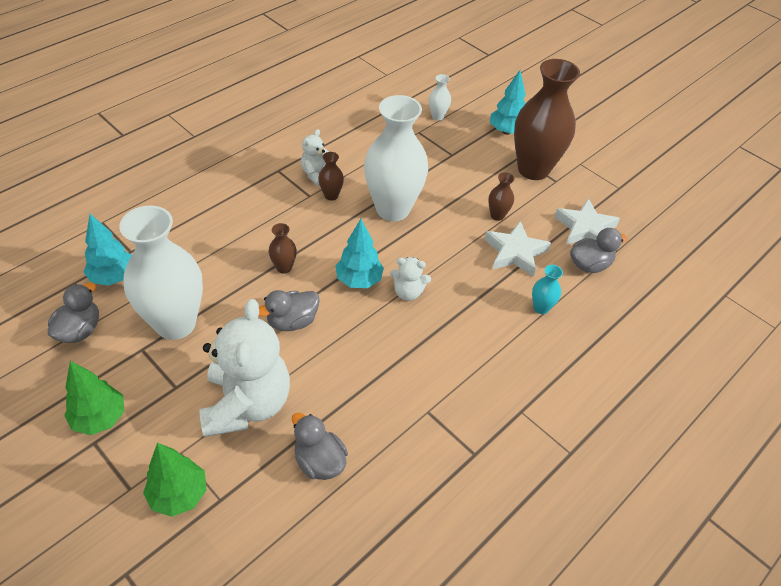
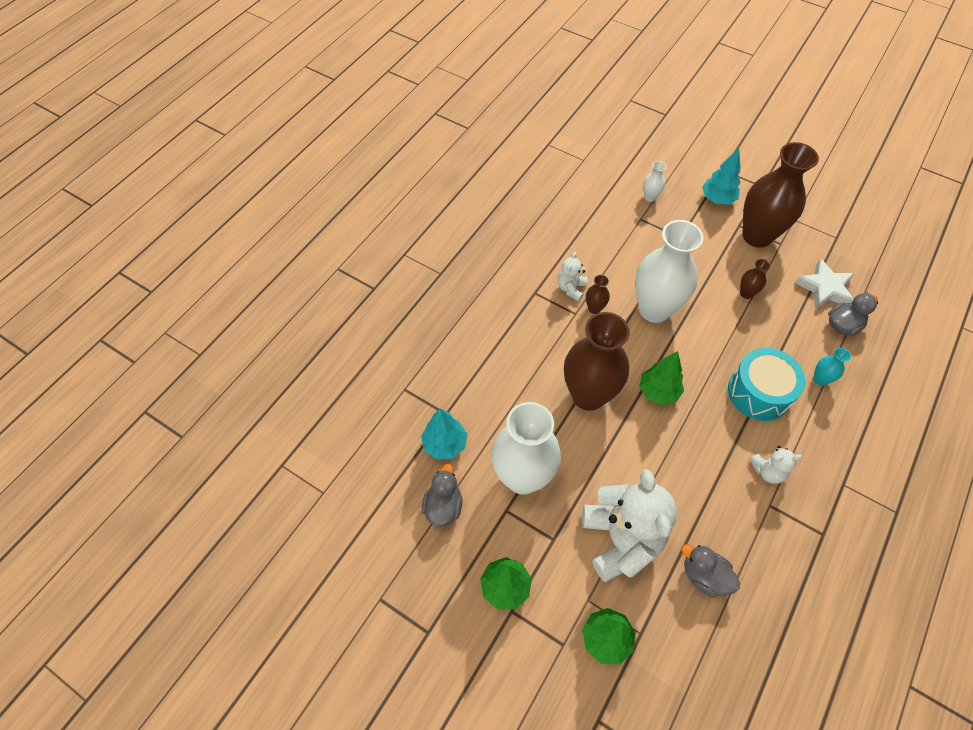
camera: 10 degrees left, 10 degrees up
(284, 267) = (588, 395): brown vase -> brown vase, size x2.42
(292, 321) = (621, 448): grey duck -> none
(359, 280) = (658, 391): turquoise tree -> green tree
(408, 292) = (704, 393): white teddy bear -> white teddy bear (767, 471)
(467, 305) = (759, 393): none -> turquoise drum
(515, 252) = (776, 328): white star -> none

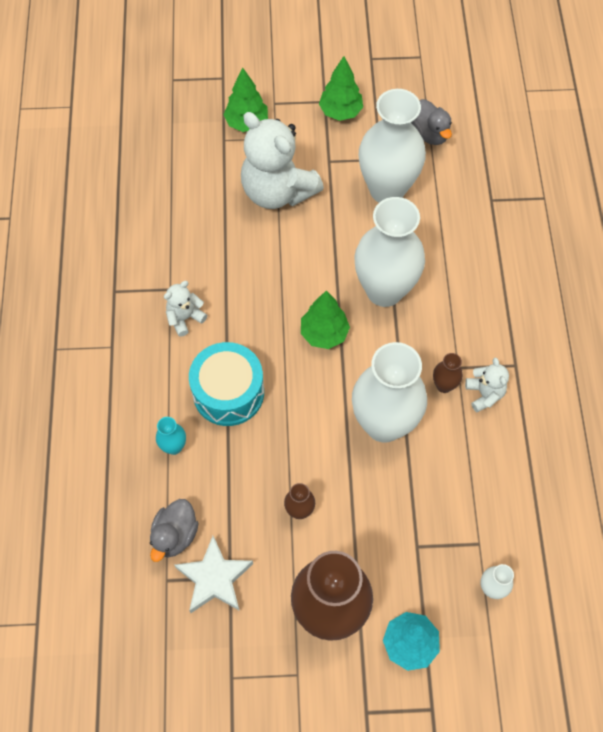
camera: 145 degrees right, 5 degrees up
(445, 444) = (469, 176): turquoise tree -> none
(588, 395) = (384, 290): brown vase -> white vase
(704, 576) = (197, 203): grey duck -> none

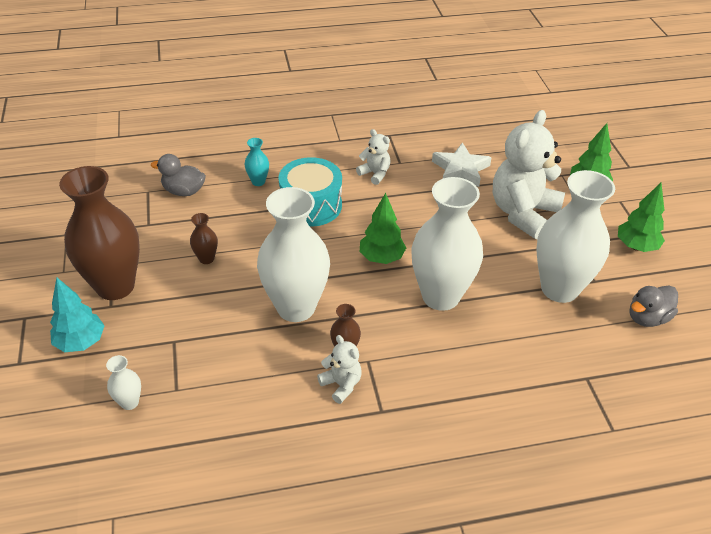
camera: 80 degrees right, 20 degrees down
(214, 578) = (148, 216): white star -> white star (460, 169)
(484, 394) = (341, 385): white teddy bear -> white teddy bear turned 105 degrees counterclockwise

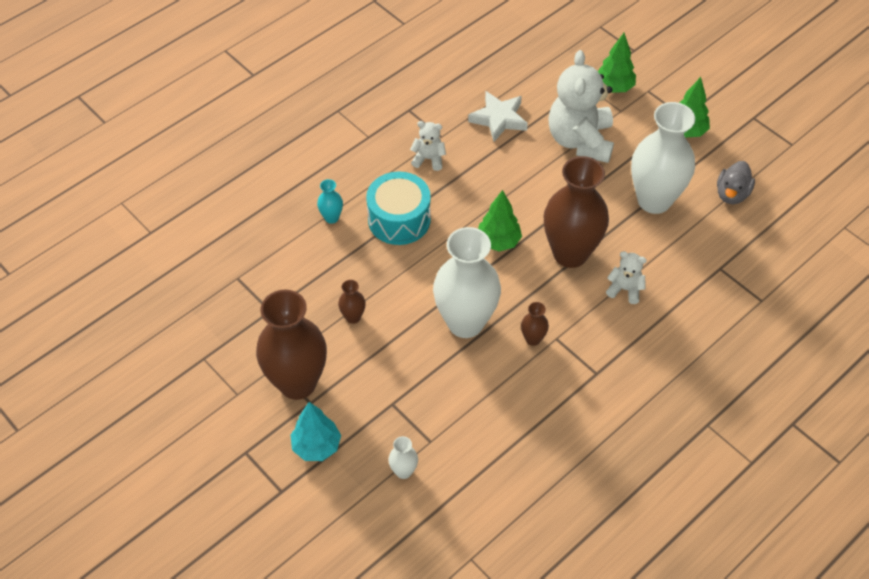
camera: 30 degrees left, 10 degrees up
(184, 191) = (271, 261): grey duck -> none
(341, 385) = (552, 368): white teddy bear -> white teddy bear (625, 289)
(440, 296) = (570, 253): white vase -> brown vase

